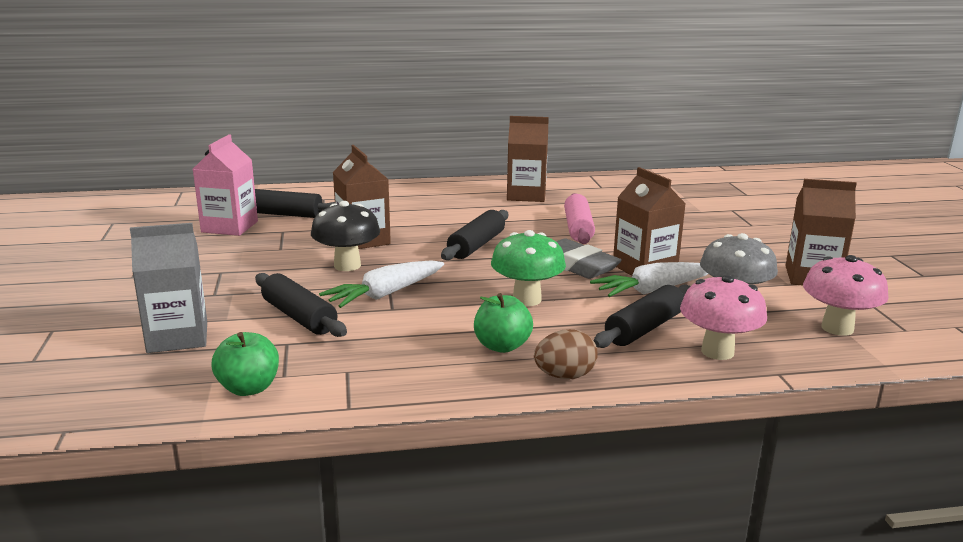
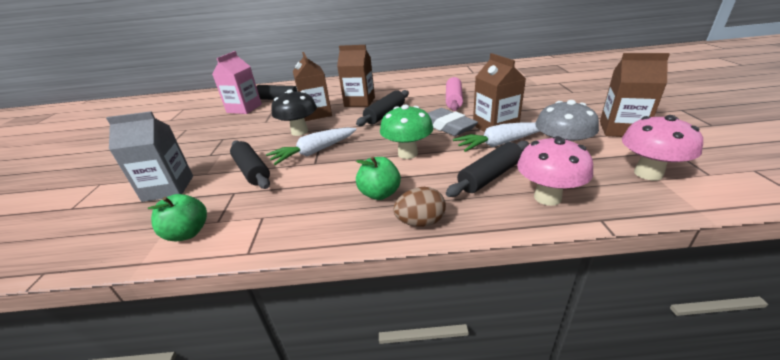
camera: 10 degrees right, 10 degrees up
(526, 195) = (425, 80): brown carton -> brown carton (359, 102)

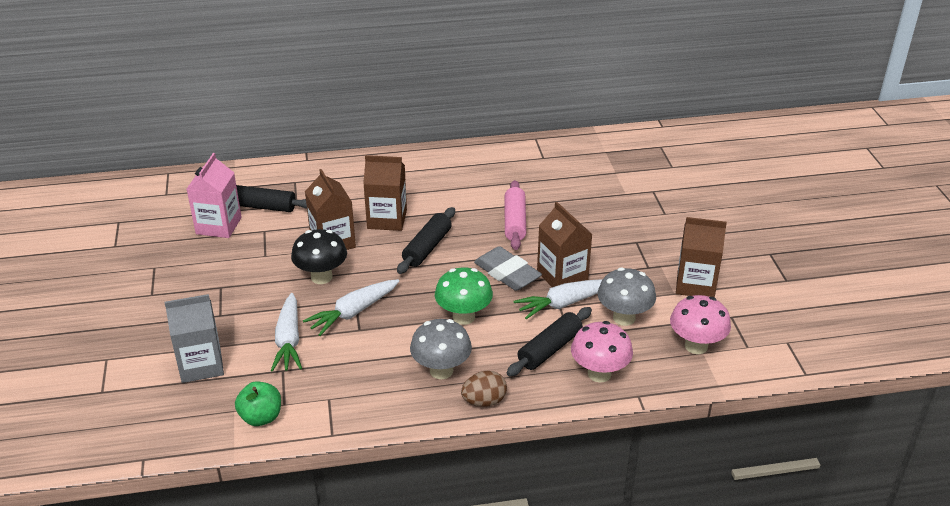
camera: 10 degrees left, 5 degrees up
(252, 171) = (289, 341): black rolling pin -> white carrot
(380, 194) = (441, 370): green apple -> grey mushroom

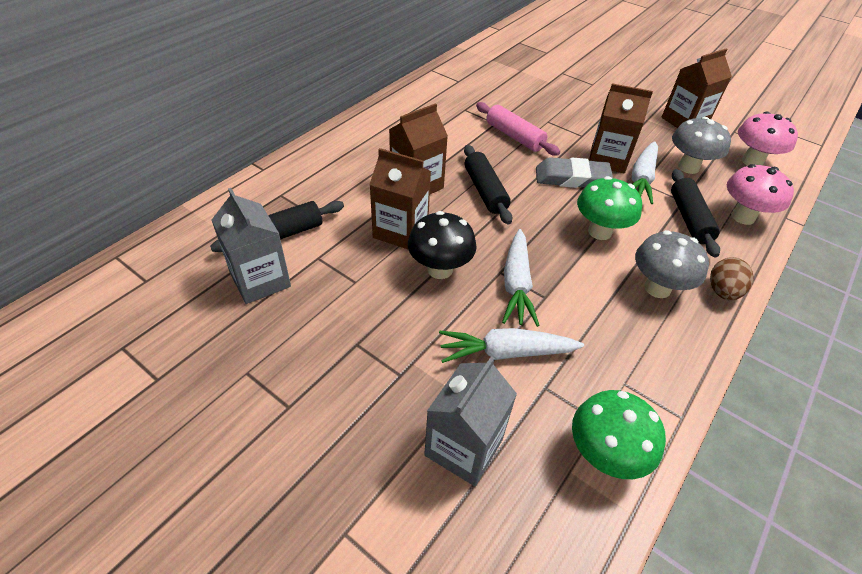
camera: 45 degrees left, 10 degrees up
(218, 226) = (260, 280): pink carton -> grey carton
(261, 417) = (604, 455): green apple -> green mushroom
(289, 341) = (505, 352): white carrot -> white carrot turned 135 degrees clockwise

